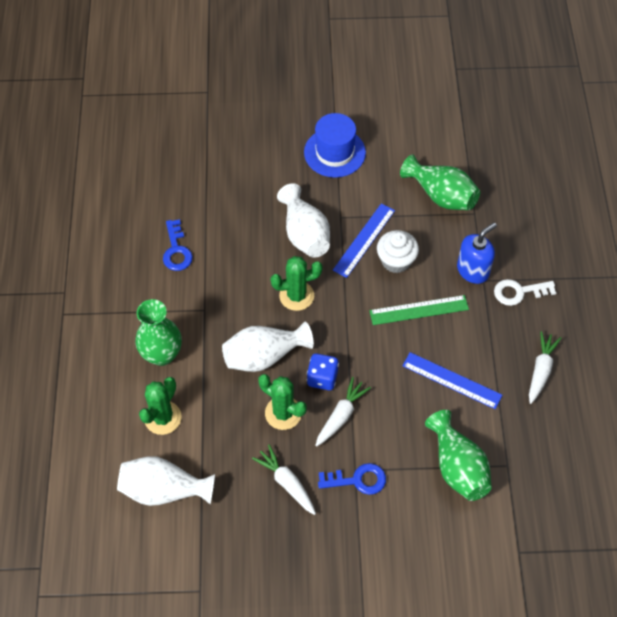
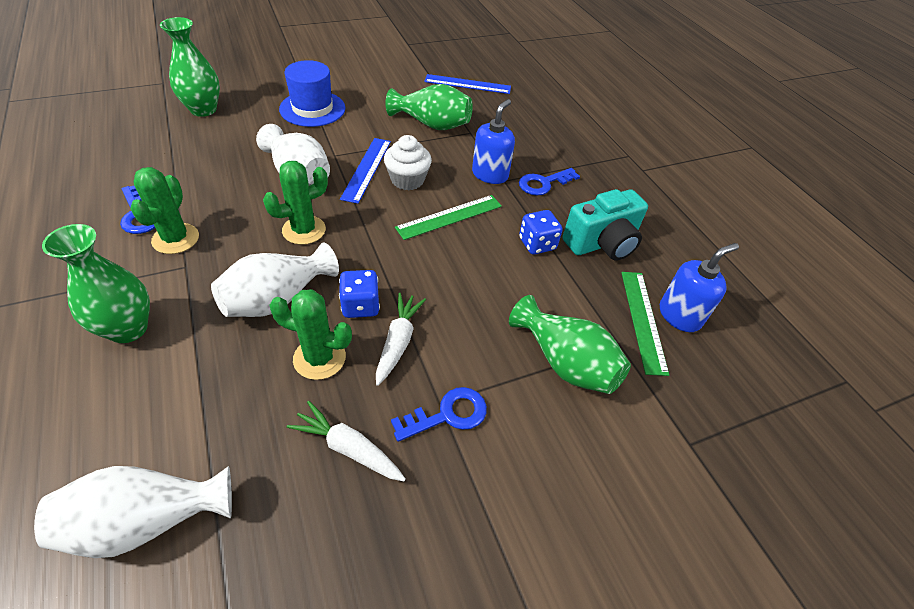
camera: 25 degrees left, 10 degrees down
(163, 418) = (136, 410): green cactus -> green cactus (175, 239)
(238, 136) = (203, 110): none -> green vase
(451, 380) = (515, 273): blue ruler -> blue ruler (467, 84)
(483, 356) = (537, 244): none -> blue dice
(519, 292) = (543, 183): white key -> blue key
(537, 450) = (643, 320): none -> green ruler
(541, 370) = (602, 243): white carrot -> turquoise camera
(571, 455) = (679, 315): none -> blue soap dispenser

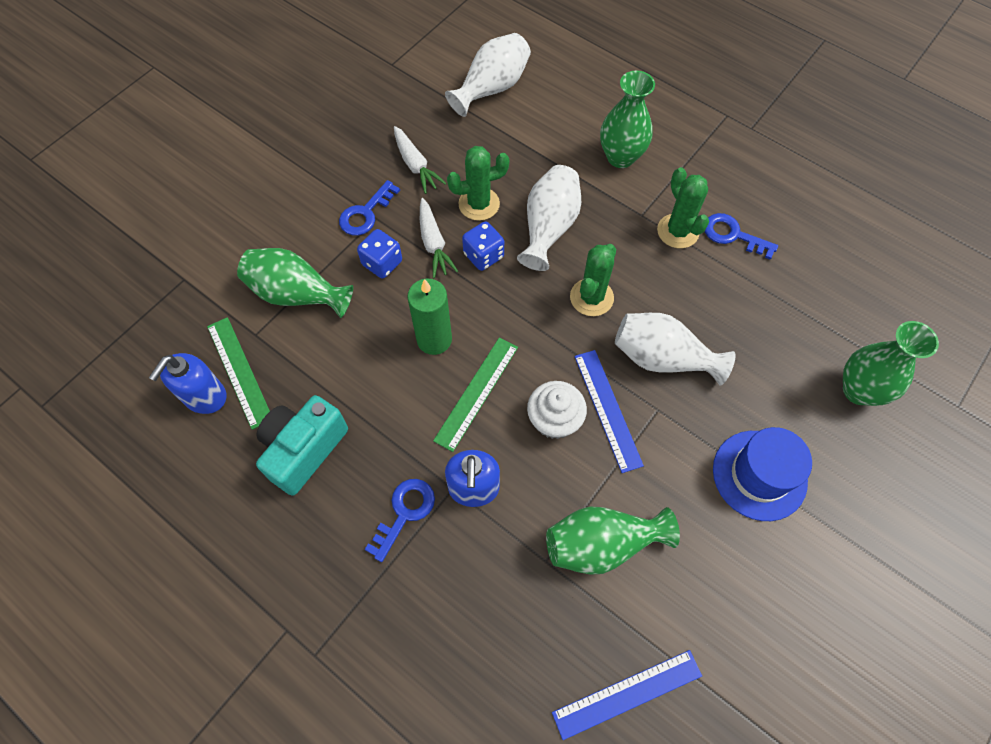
camera: 155 degrees right, 15 degrees up
(348, 448) = (415, 165): white carrot -> white carrot turned 60 degrees clockwise
(457, 263) = (434, 339): none -> green candle
(537, 244) = (371, 408): blue dice -> blue dice (382, 263)

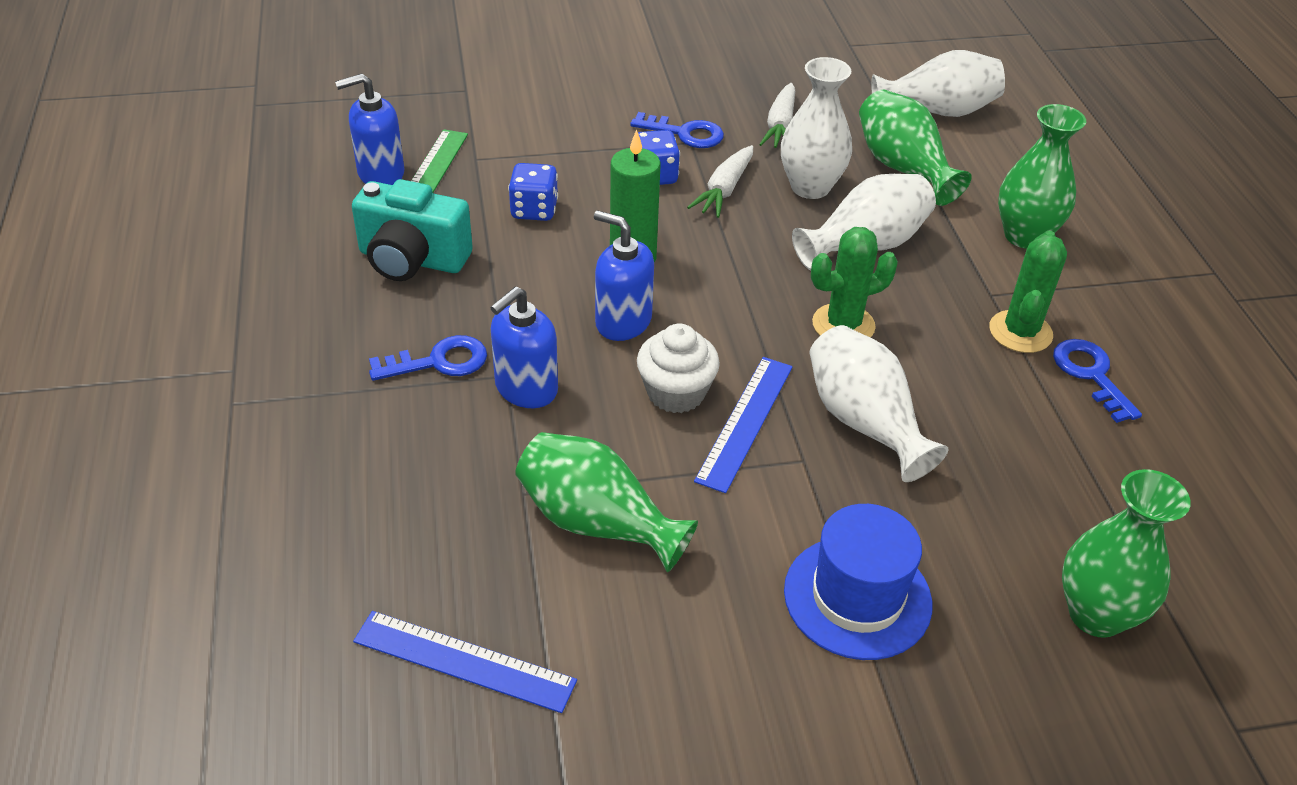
camera: 40 degrees right, 20 degrees down
(297, 294) = (547, 153): green vase -> green vase (903, 168)
(304, 449) = (412, 259): turquoise camera -> turquoise camera turned 150 degrees counterclockwise
(365, 213) = (685, 133): blue key -> blue key turned 150 degrees counterclockwise
(477, 393) = (623, 322): green ruler -> blue soap dispenser
(479, 204) = (810, 187): green cactus -> white vase
(483, 255) = (764, 227): blue dice -> blue dice (534, 210)

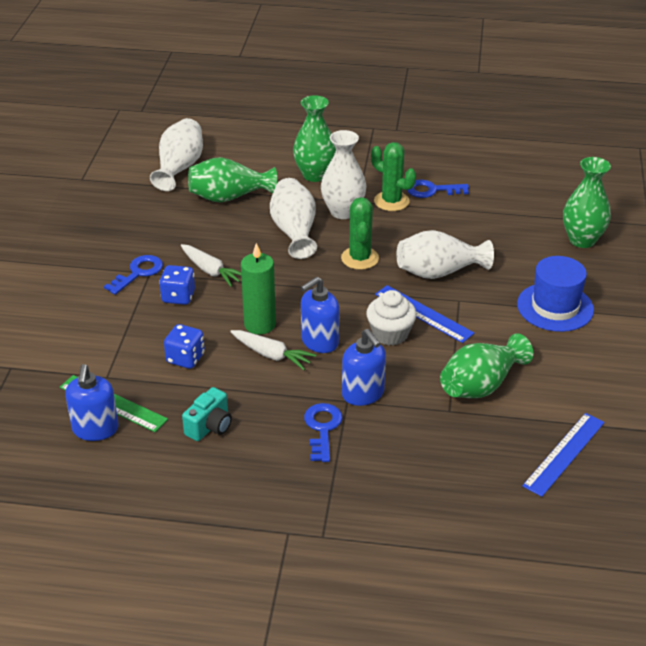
camera: 70 degrees left, 5 degrees down
(412, 259) = (210, 426): turquoise camera -> turquoise camera, size x0.62
(780, 126) = (155, 231): white carrot -> white carrot (271, 355)
(810, 187) = (227, 236): white vase -> white vase (343, 212)

